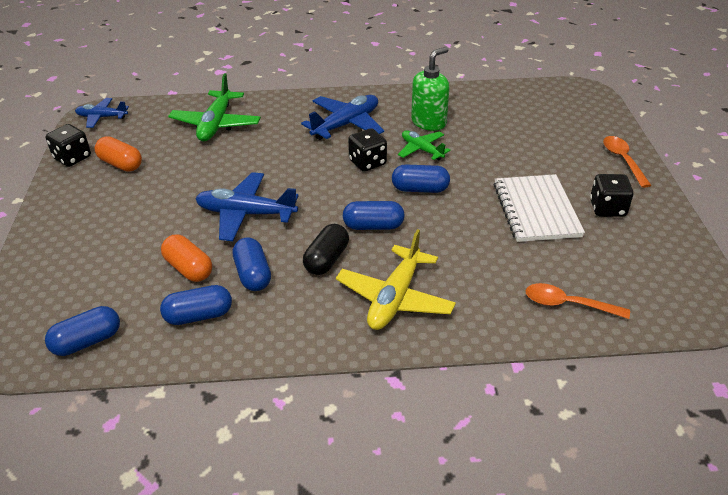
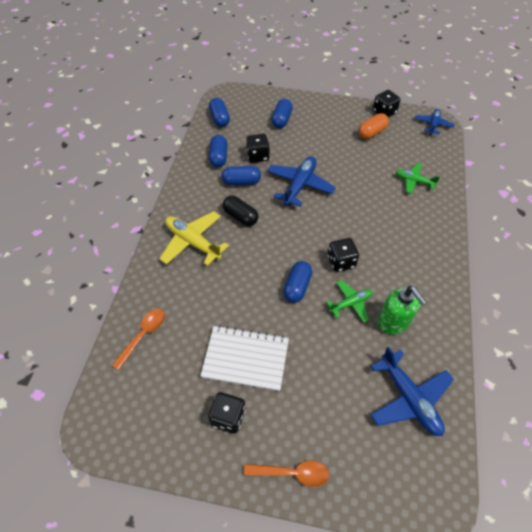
camera: 105 degrees right, 15 degrees up
(189, 268) = (258, 156): orange capsule -> black dice
(216, 124) = (414, 181): green plane -> green plane, size x0.61
(346, 124) = (400, 260): blue plane -> blue plane (409, 398)
(373, 226) = (264, 247): blue capsule -> blue capsule (281, 120)

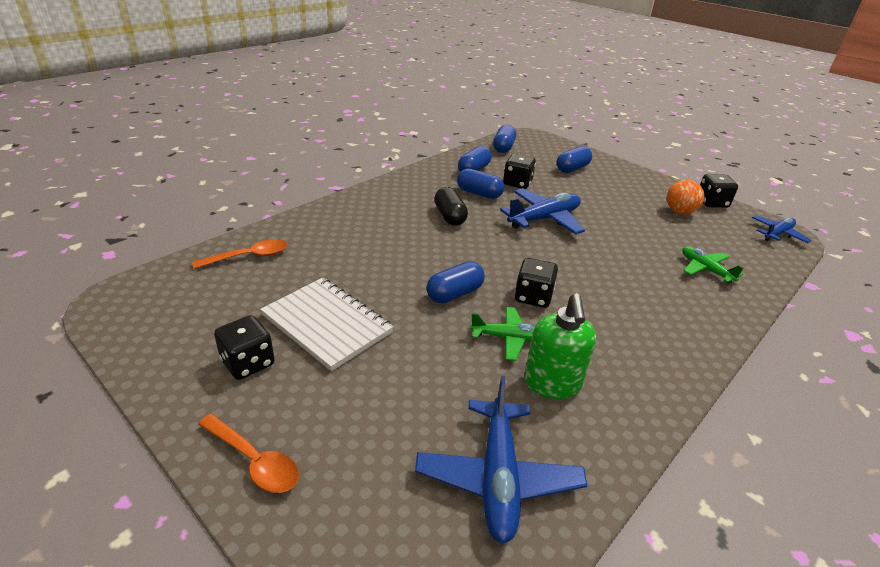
camera: 30 degrees right, 20 degrees down
(193, 242) = (378, 215): yellow plane -> none
(372, 132) = (679, 212): orange capsule -> orange ball

